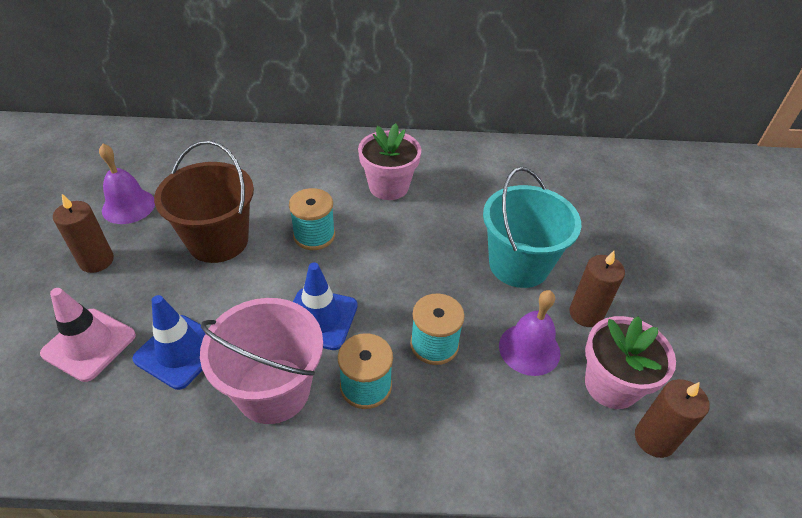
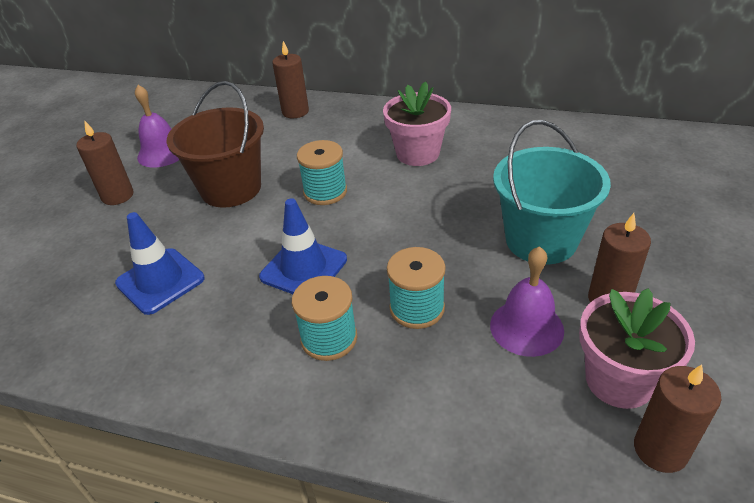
camera: 20 degrees right, 5 degrees down
(89, 344) = (84, 265): pink traffic cone -> none
(255, 148) = (295, 112): none -> brown candle
(273, 390) = (234, 328): pink bucket -> none

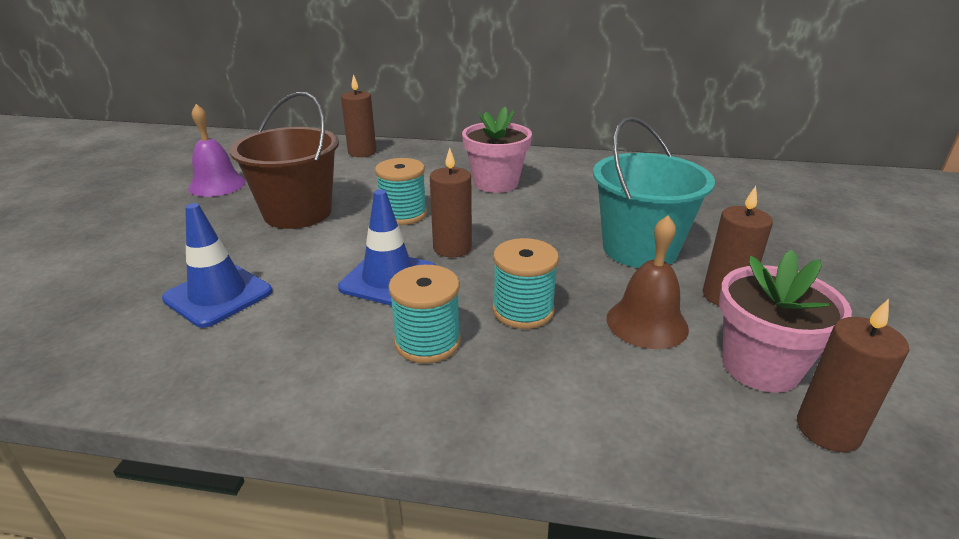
camera: 10 degrees left, 10 degrees down
(117, 196) = (165, 221): brown candle -> brown candle (452, 248)
(526, 327) = (647, 323): purple bell -> brown bell

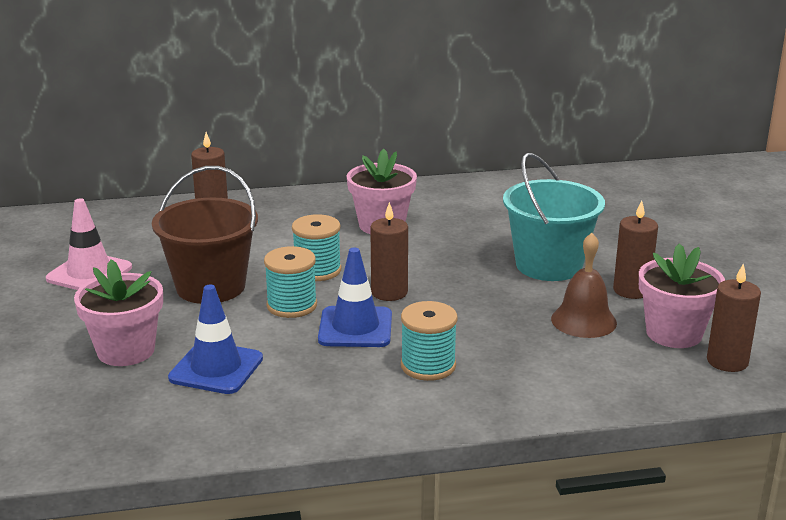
camera: 20 degrees left, 5 degrees down
(164, 259) = (126, 351): none -> pink flower pot
(217, 185) = (89, 273): purple bell -> pink traffic cone
(523, 310) = (485, 330): turquoise spool -> turquoise spool (292, 305)

